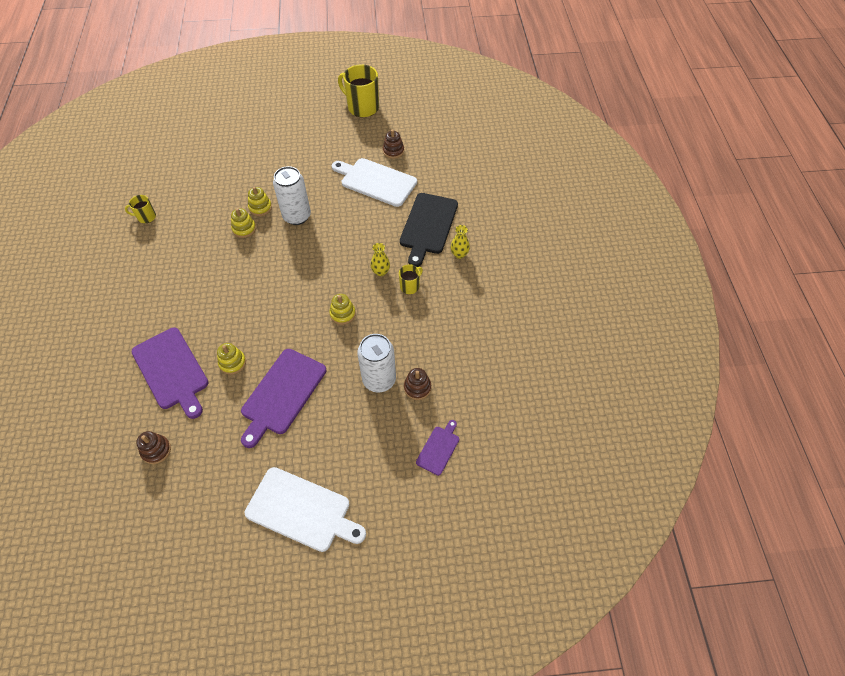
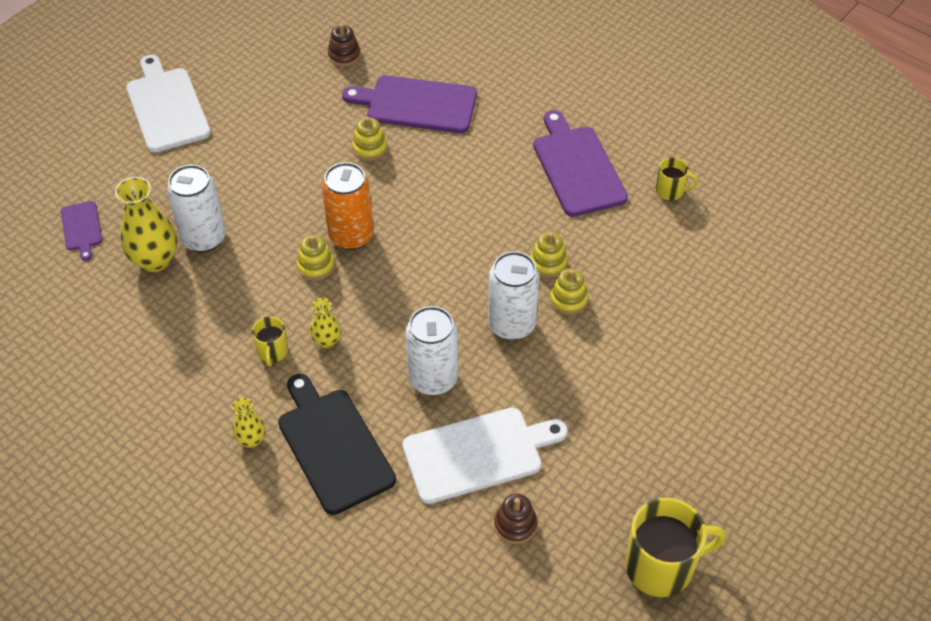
camera: 135 degrees right, 5 degrees down
(146, 217) = (670, 191): yellow mug -> yellow mug turned 60 degrees clockwise
(282, 394) = (288, 161): purple cutting board -> purple cutting board (577, 167)
(302, 510) = (166, 107): white cutting board -> white cutting board turned 90 degrees clockwise
(307, 316) = (351, 236): none -> orange can
(357, 220) = (433, 379): none -> white can
(417, 387) = (155, 260): brown stacking toy -> yellow vase

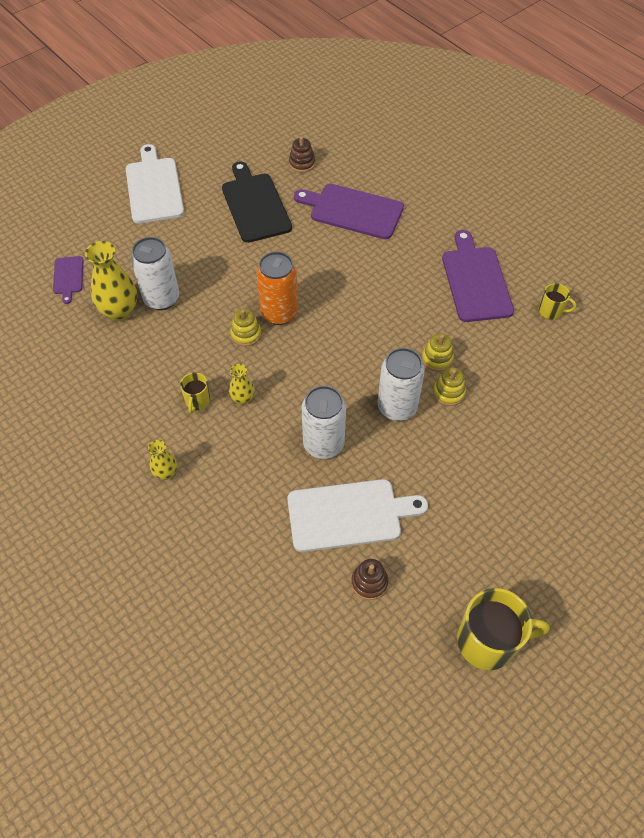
camera: 10 degrees right, 5 degrees up
(333, 446) = (231, 489): black cutting board -> black cutting board (255, 205)
(370, 148) = (308, 242): yellow stacking toy -> none

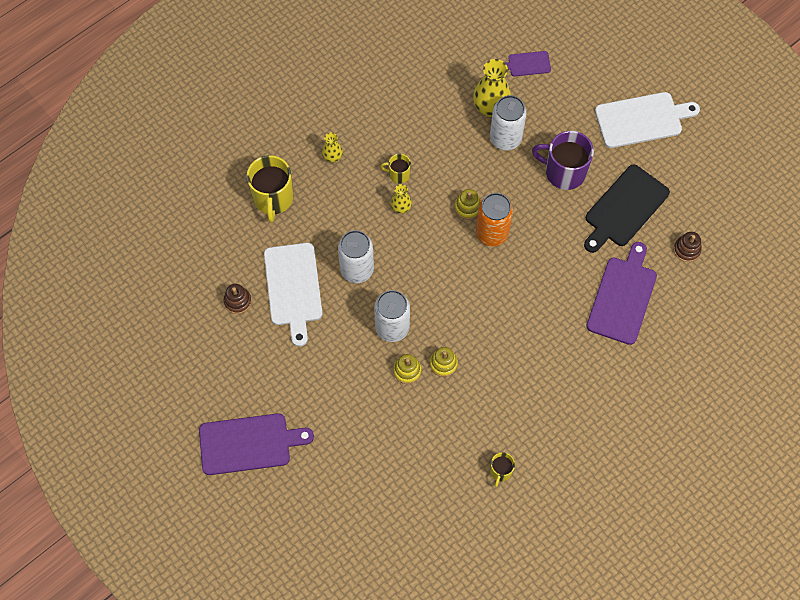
camera: 90 degrees right, 10 degrees up
(208, 250) = (564, 172): none -> purple mug
(255, 205) = (624, 208): black cutting board -> black cutting board turned 150 degrees clockwise
(475, 281) = (536, 405): purple cutting board -> purple cutting board (249, 443)
(488, 641) = (189, 381): yellow mug -> yellow mug (273, 198)

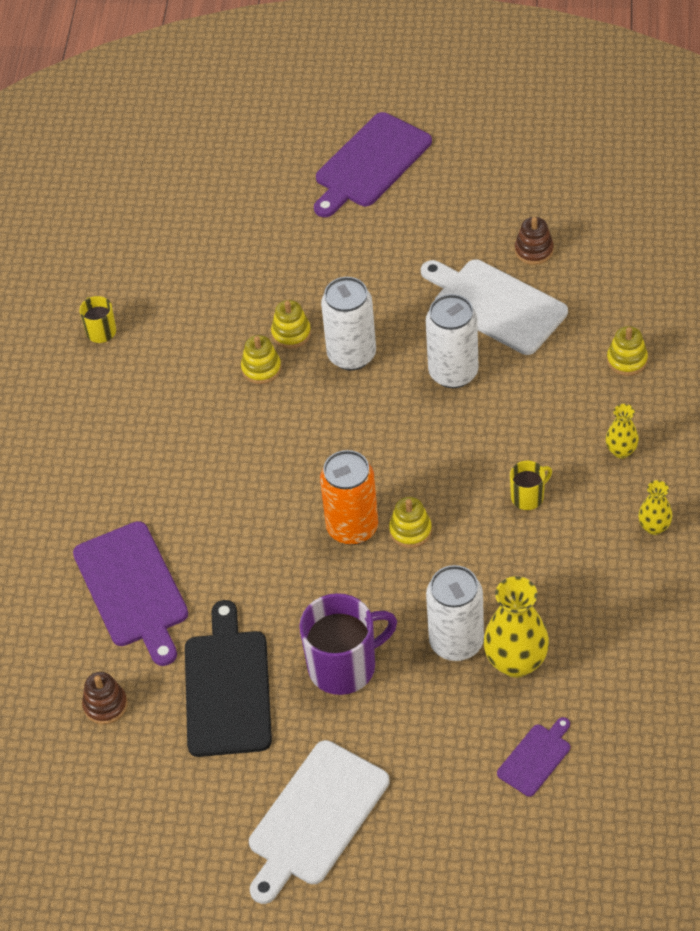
camera: 140 degrees right, 15 degrees down
(273, 198) = (627, 360): yellow mug -> yellow stacking toy
(401, 208) = (482, 467): yellow vase -> yellow vase (654, 527)

